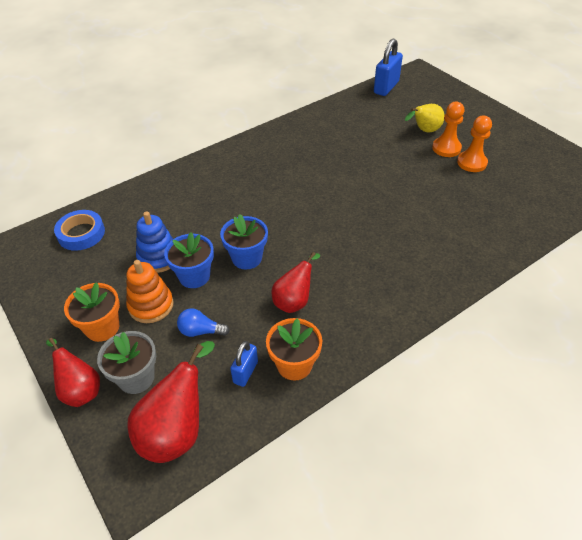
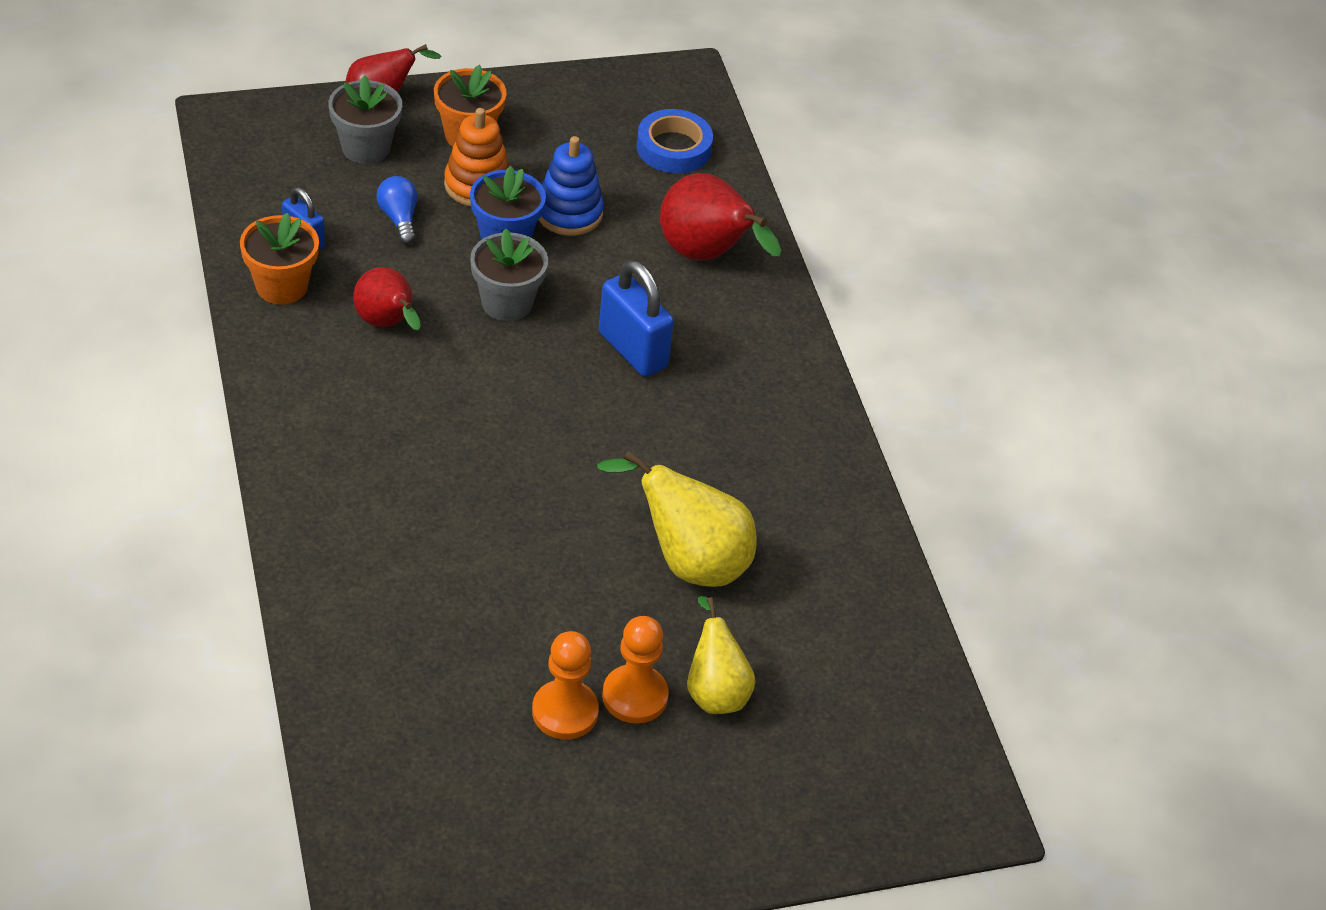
camera: 105 degrees right, 0 degrees up
(177, 430) = (267, 163): red pear -> red pear (706, 255)
(200, 331) = (399, 219): blue light bulb -> blue light bulb turned 45 degrees counterclockwise
(247, 258) = (507, 303): blue flower pot -> grey flower pot
(367, 153) = (689, 561): none -> yellow pear
(386, 87) = (924, 709): blue padlock -> blue padlock (633, 350)

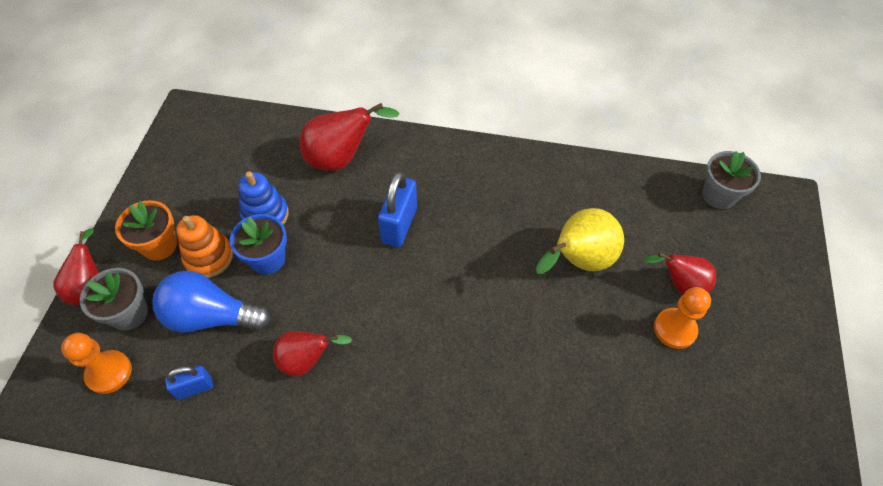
camera: 60 degrees left, 10 degrees up
(281, 286) = (233, 420): orange flower pot -> none
(399, 219) = (211, 316): blue light bulb -> blue light bulb, size x1.95
(507, 303) = (325, 279): grey flower pot -> grey flower pot (718, 195)
(565, 712) = (678, 373): orange pawn -> orange pawn (109, 372)
(633, 350) = (399, 225): blue padlock -> blue padlock turned 60 degrees counterclockwise
(673, 148) = (243, 140): blue tape -> none
(714, 691) = (680, 285): yellow pear -> red pear

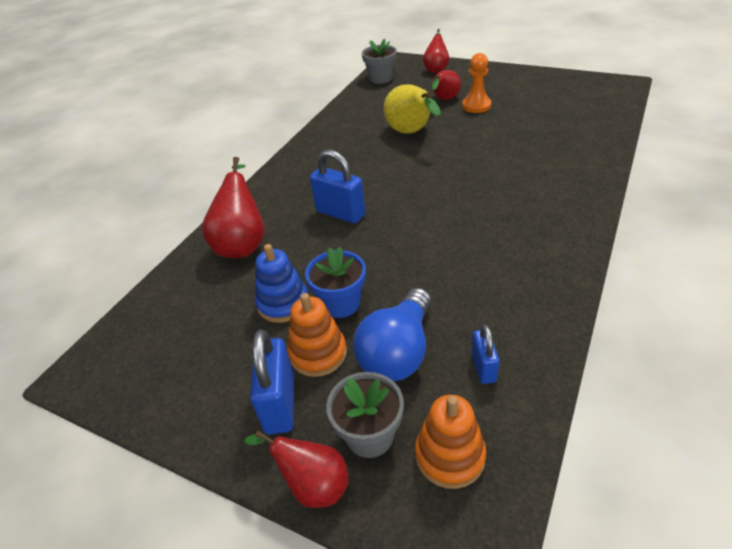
camera: 70 degrees left, 15 degrees down
(109, 372) = (450, 456): orange pawn -> orange stacking toy
(159, 245) = (280, 404): orange flower pot -> blue padlock
(307, 360) = (466, 279): red pear -> red pear (436, 69)

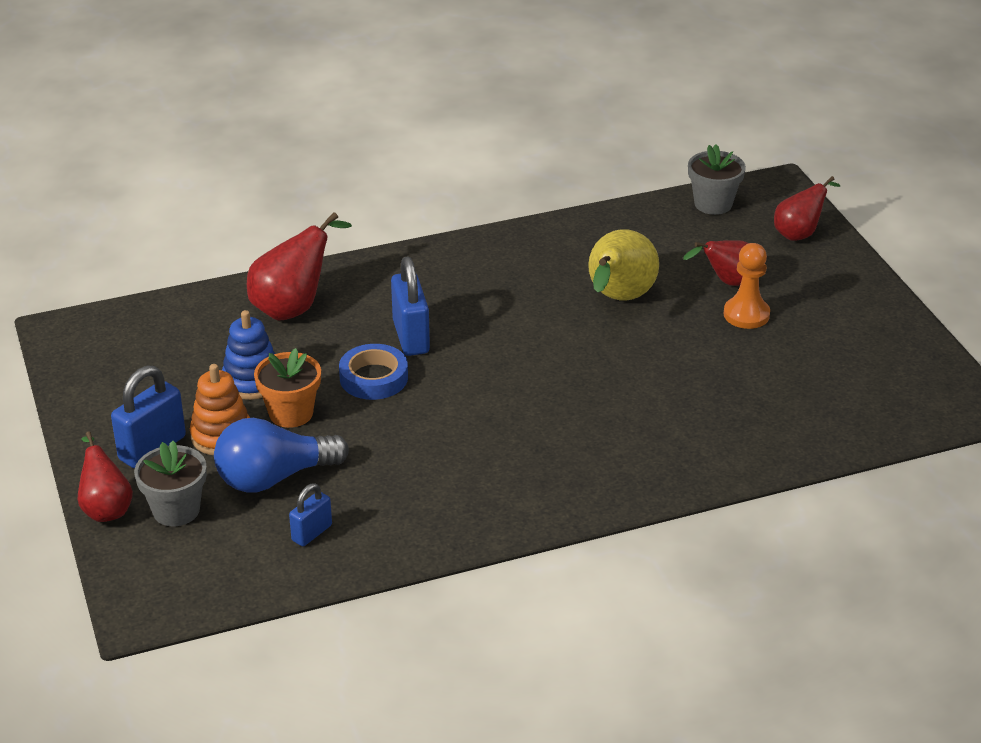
camera: 40 degrees right, 5 degrees down
(341, 303) = (291, 413): blue flower pot -> orange flower pot
(356, 247) = (373, 378): none -> blue tape
(450, 456) = (203, 559): orange stacking toy -> none

